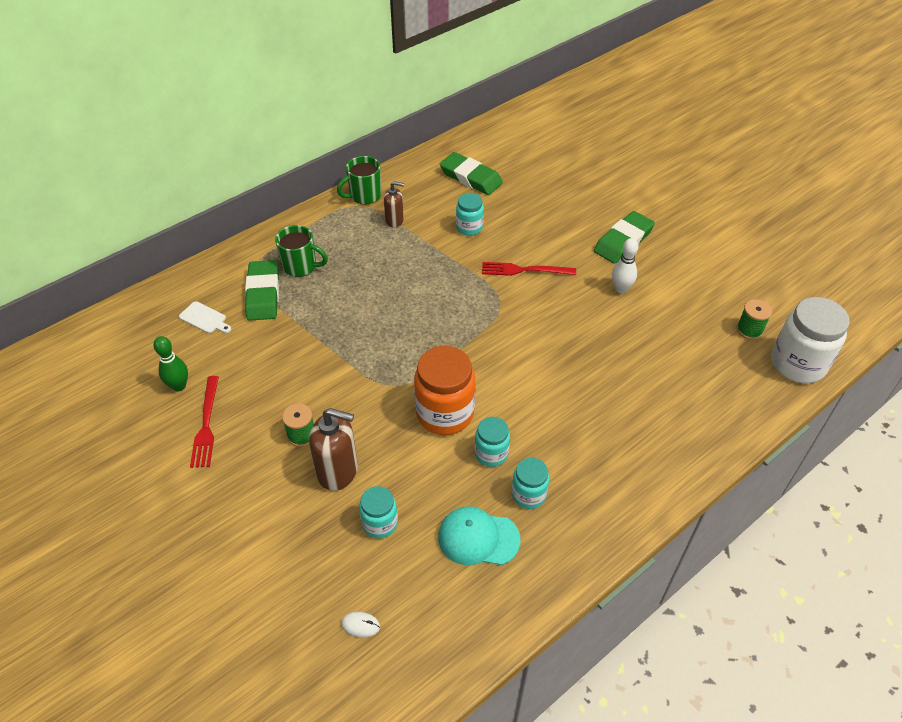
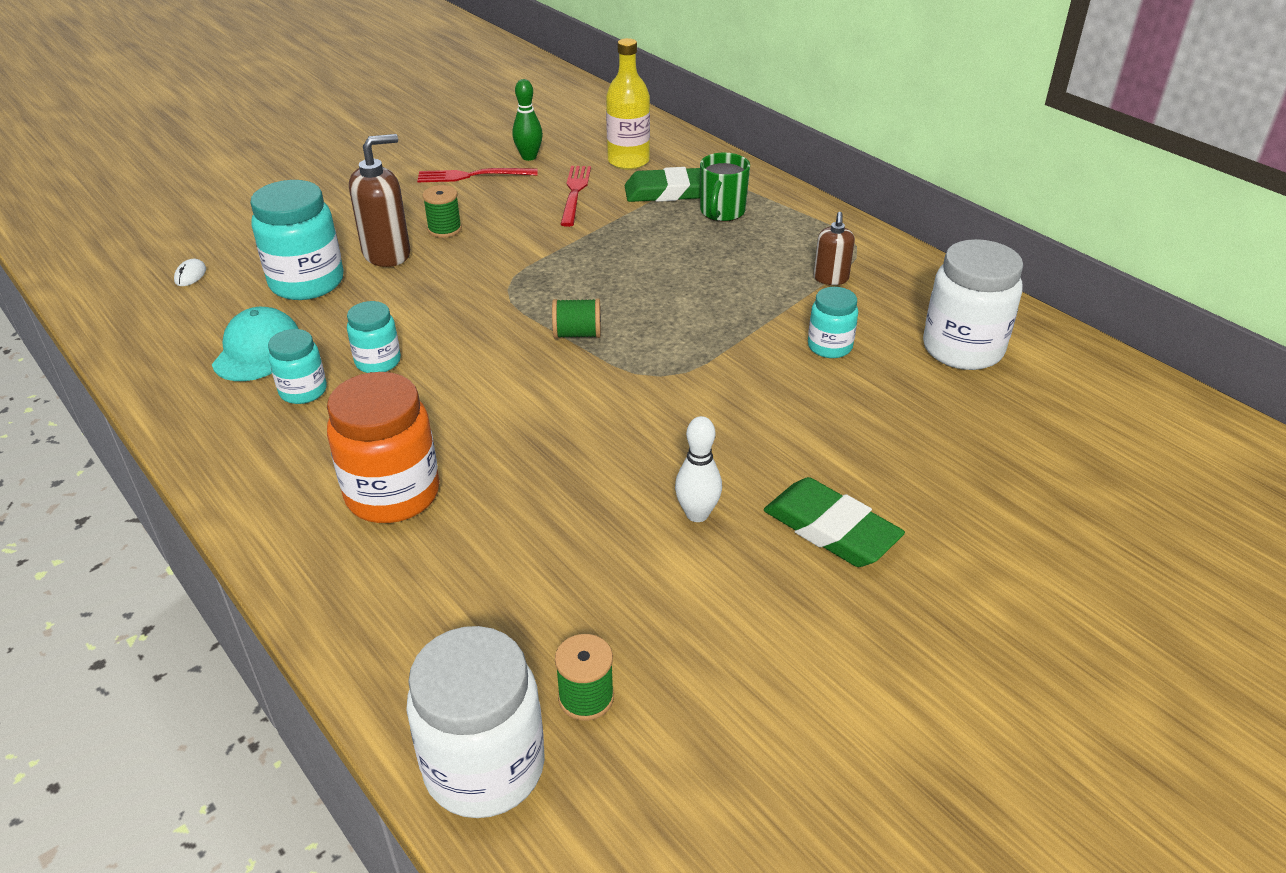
camera: 90 degrees right, 10 degrees down
(204, 318) = (628, 161): white cutting board -> yellow bottle
(338, 471) = (387, 254): brown soap dispenser -> brown soap dispenser turned 135 degrees counterclockwise
(364, 195) = (881, 252): green mug -> none
(380, 523) = (307, 282): turquoise jar -> turquoise jar, size x1.79
(445, 413) = (453, 325): orange jar -> orange jar (393, 494)
(456, 343) = (577, 334): none -> green spool
(471, 177) = (962, 349): green eraser -> white jar
(524, 270) = (734, 401): red fork -> red fork (575, 193)

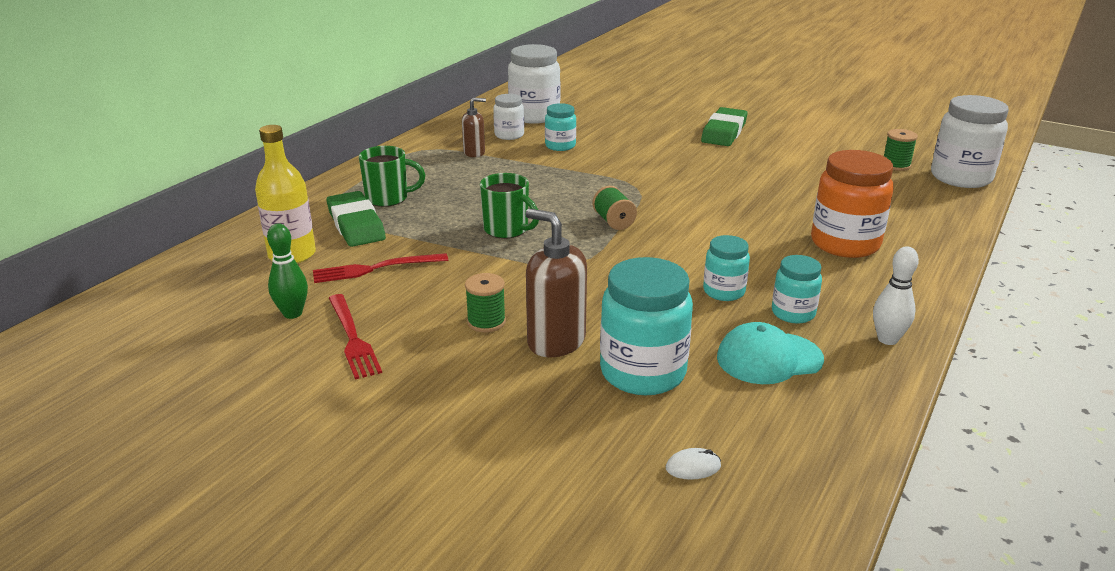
camera: 110 degrees left, 10 degrees down
(604, 266) = (507, 230): none -> green mug
(697, 514) = (750, 160): white bowling pin -> white bowling pin (887, 339)
(886, 314) = (509, 135): none -> white jar

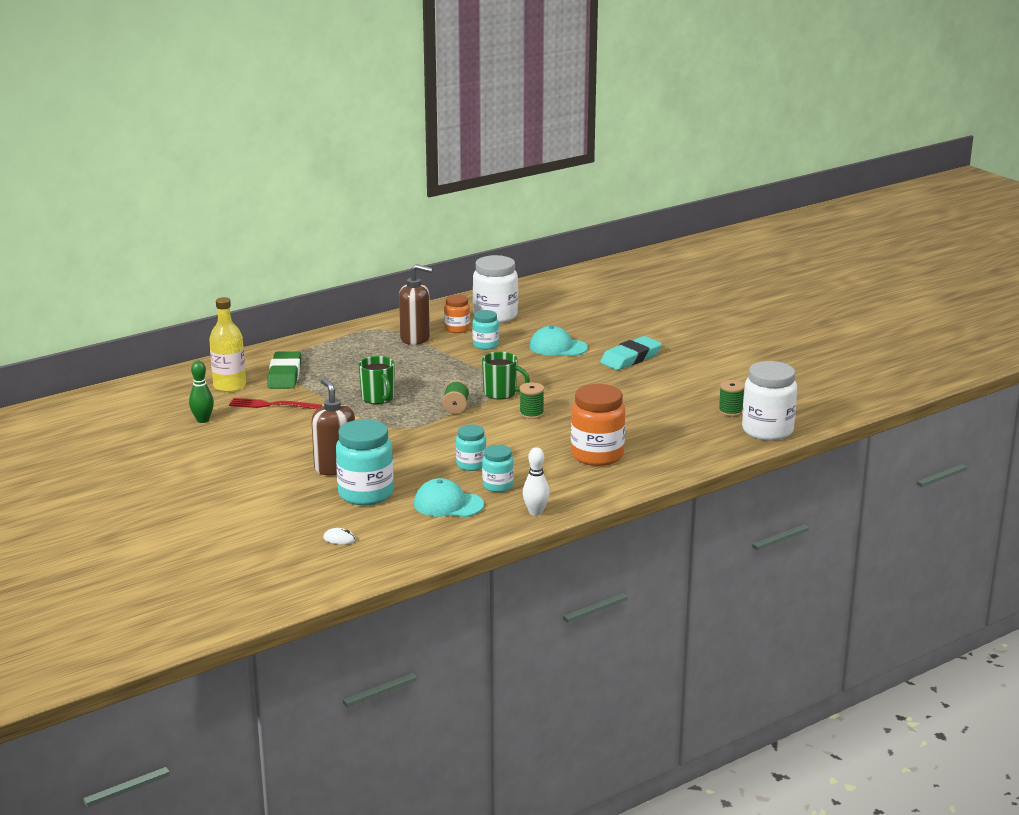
camera: 25 degrees right, 5 degrees down
(352, 338) = (224, 440): red fork -> none
(388, 198) = (322, 361): green mug -> green mug (501, 393)
(474, 153) = (415, 338): brown soap dispenser -> brown soap dispenser, size x1.69
(486, 322) = (307, 449): green spool -> green spool (531, 414)
(509, 135) = (457, 329): white jar -> orange jar
(638, 135) = (558, 347): none -> turquoise cap
(724, 132) = (631, 358): green eraser -> turquoise eraser

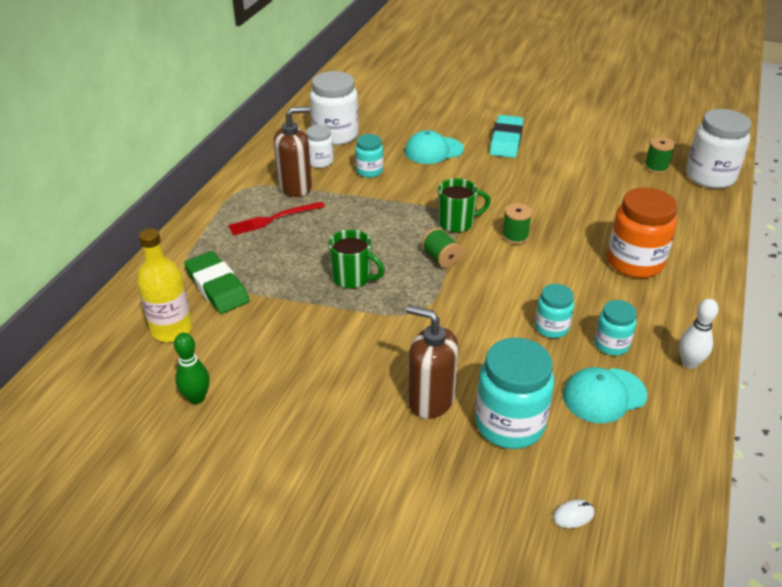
camera: 35 degrees left, 15 degrees up
(271, 405) = (252, 337): red fork -> red fork (273, 219)
(457, 329) = (320, 162): orange jar -> white jar

